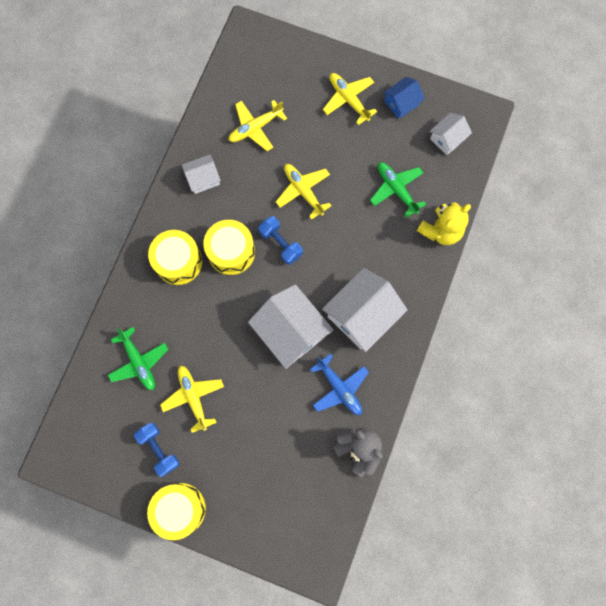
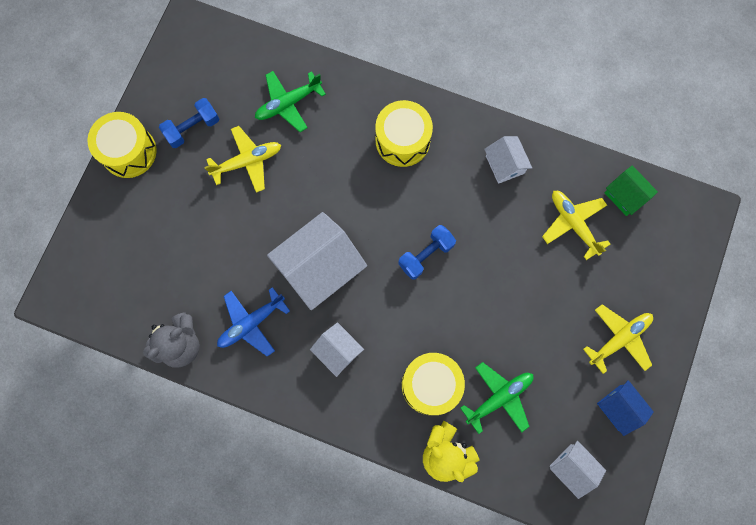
camera: 90 degrees right, 0 degrees up
(231, 252) = (415, 198): yellow drum -> yellow drum (430, 385)
(232, 87) = (625, 195): none -> green house
(303, 191) = (493, 281): yellow plane -> none
(362, 315) = (338, 351): white house -> white house, size x0.54

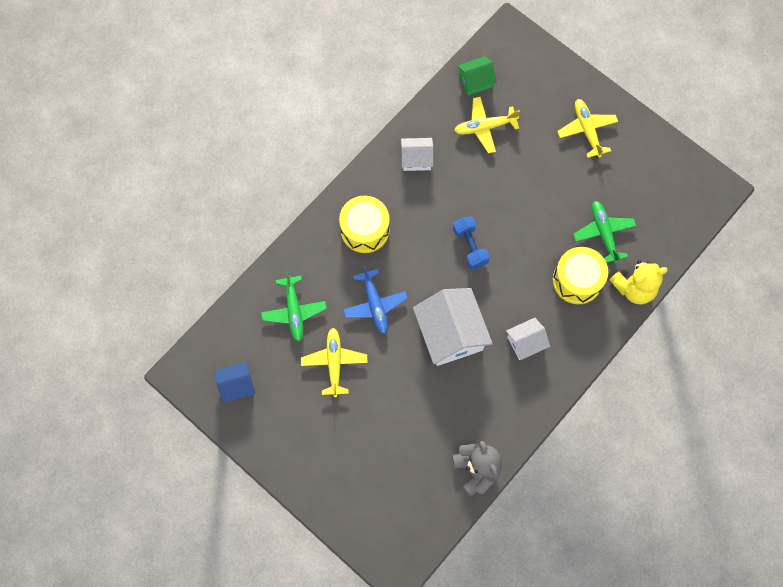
camera: 70 degrees left, 5 degrees down
(129, 151) = (284, 463): yellow drum -> none
(192, 128) = (284, 400): blue dumbbell -> none
(251, 323) = (479, 405): blue plane -> blue plane (375, 305)
(572, 468) = (673, 201): white house -> none
(619, 408) = (639, 151): blue house -> blue house (237, 385)

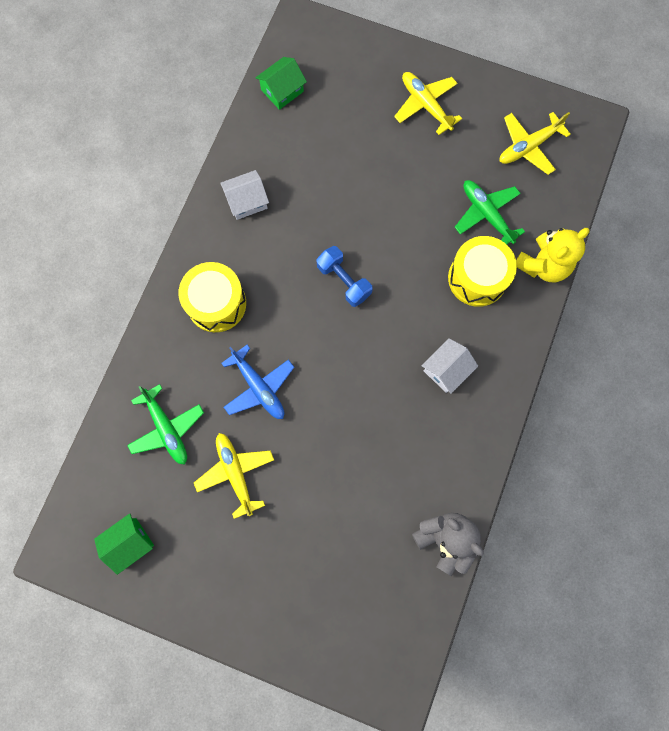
camera: 20 degrees left, 5 degrees up
(237, 385) = (129, 542): blue house -> green house
(450, 333) = (358, 390): white house -> none
(484, 127) = (311, 139): yellow plane -> yellow plane (528, 147)

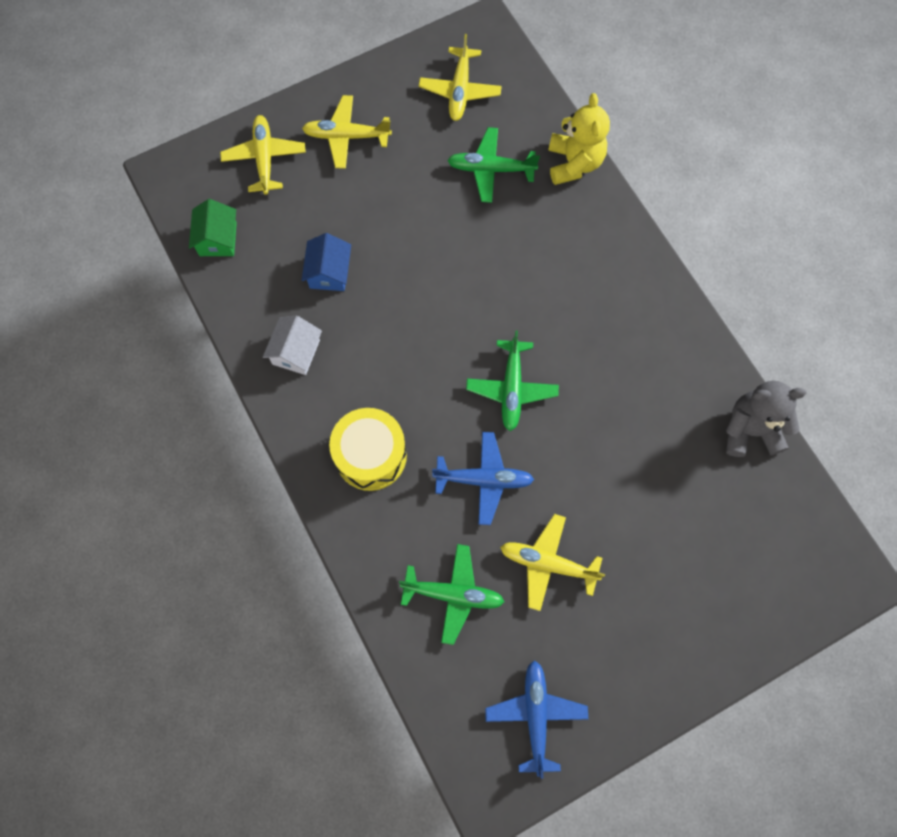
camera: 50 degrees left, 5 degrees down
(129, 542) = (535, 715): green house -> blue plane
(319, 175) = (329, 272): none -> blue house
(337, 355) = (511, 389): none -> green plane
(344, 281) = (447, 329): blue dumbbell -> none
(363, 70) = (264, 158): none -> yellow plane
(446, 370) = (601, 310): white house -> none
(477, 278) = (541, 221): yellow drum -> none

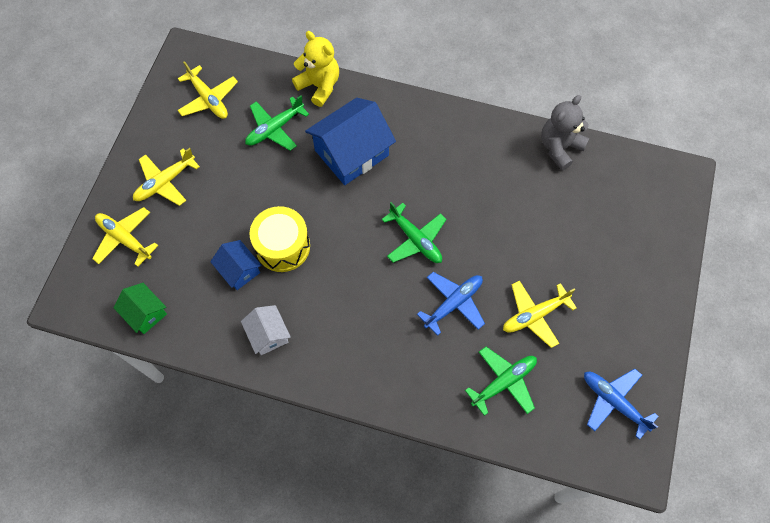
camera: 45 degrees left, 5 degrees down
(371, 455) = (376, 351): yellow drum -> yellow drum (282, 246)
(537, 254) = (351, 153): none -> blue house

